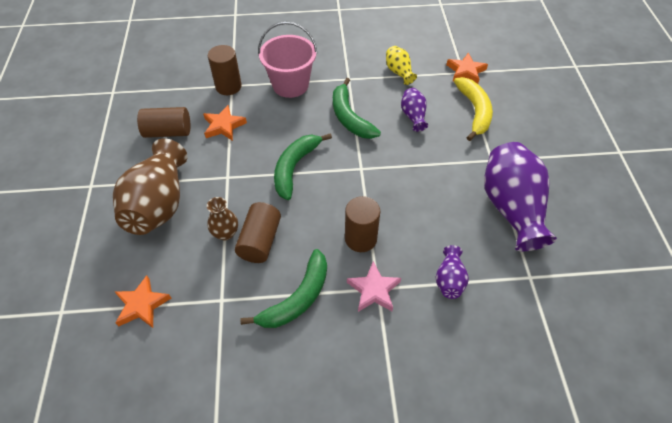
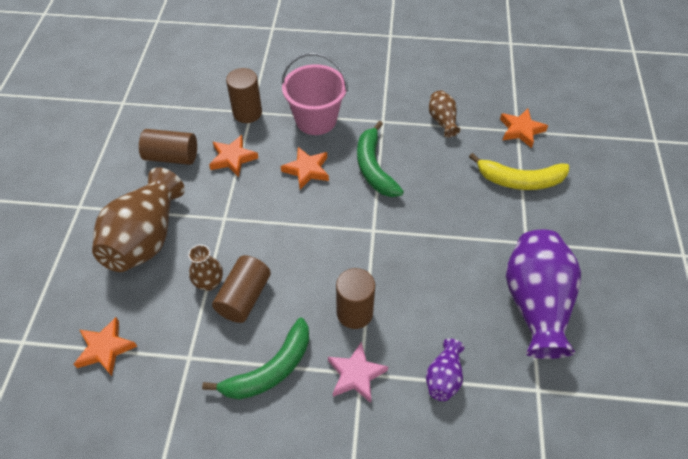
camera: 10 degrees right, 0 degrees up
(292, 127) = (307, 170): none -> orange star
(295, 168) = (299, 218): green banana -> none
(399, 72) = (442, 121): yellow vase -> brown vase
(413, 116) = (447, 176): purple vase -> none
(474, 111) = (520, 180): yellow banana -> yellow banana turned 90 degrees clockwise

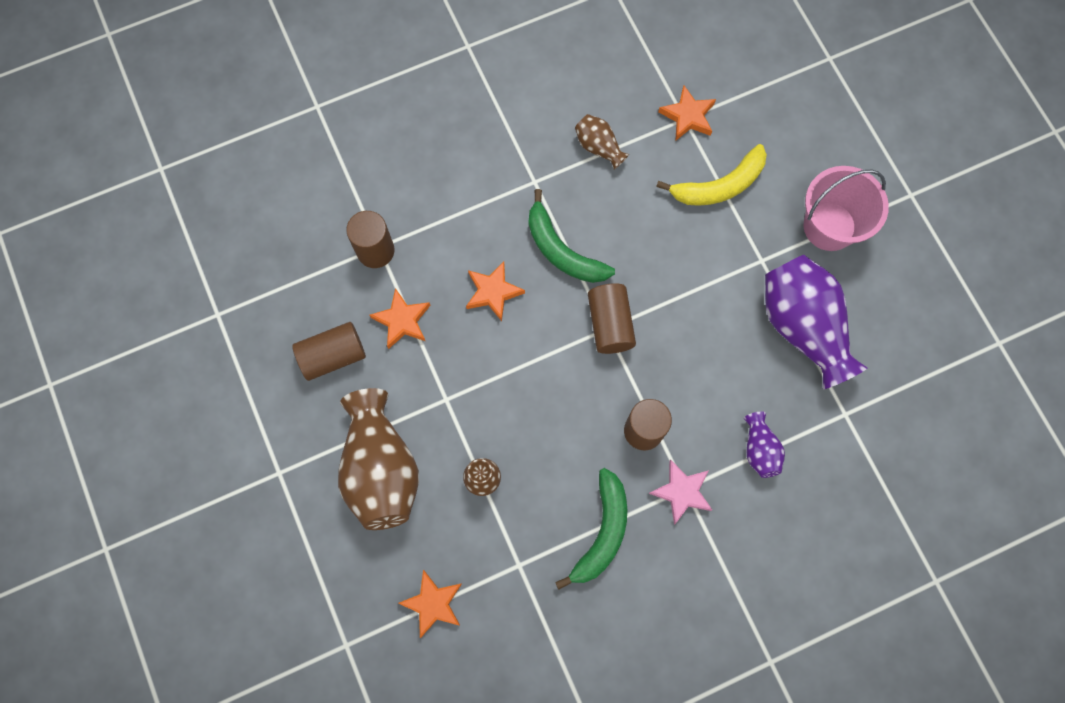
camera: 30 degrees left, 20 degrees up
(244, 297) = (528, 475): brown cylinder -> brown cylinder (610, 324)
(316, 120) = (460, 219): pink bucket -> pink bucket (829, 226)

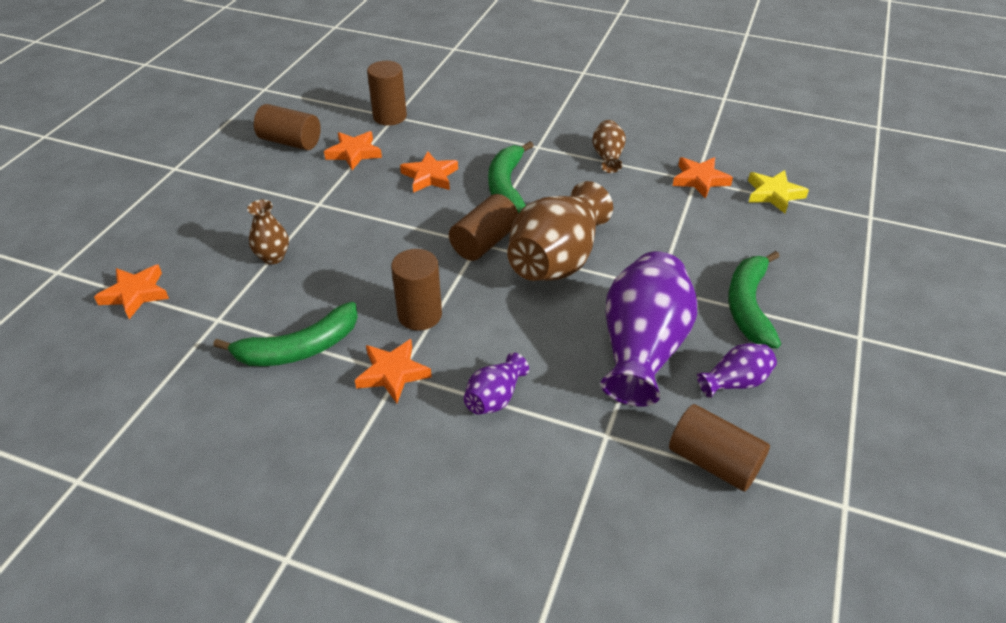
camera: 45 degrees right, 30 degrees down
(381, 468) = (227, 206): brown vase -> brown vase (557, 260)
(682, 492) = (392, 373): pink star -> orange star
(719, 186) = (677, 227): yellow banana -> none
(750, 88) = (773, 194): none -> yellow star
(829, 226) = (748, 306): pink bucket -> green banana
(876, 303) = (735, 382): none -> purple vase
(915, 377) = (713, 462): none -> brown cylinder

